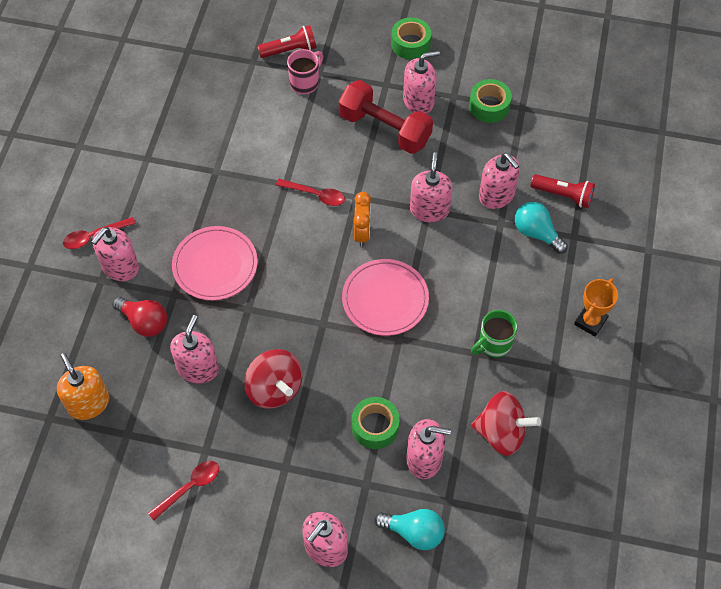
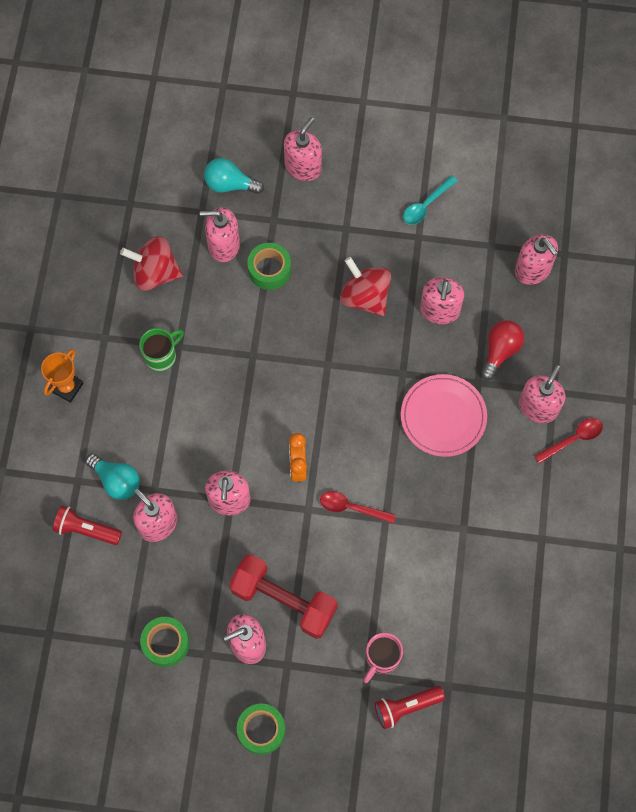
camera: 175 degrees right, 10 degrees up
(88, 403) = (532, 270): orange soap dispenser -> pink soap dispenser
(144, 322) = (500, 351): red light bulb -> red light bulb turned 90 degrees clockwise
(190, 487) = (426, 205): red spoon -> turquoise spoon
(385, 299) = (269, 394): pink plate -> none

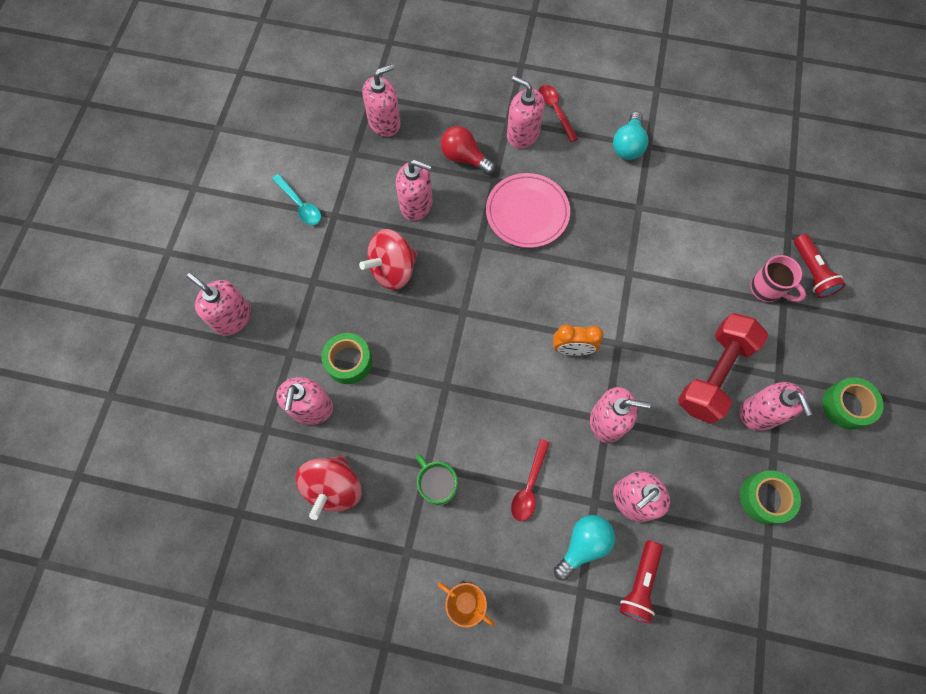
camera: 85 degrees left, 0 degrees up
(230, 184) = (238, 396): turquoise light bulb -> turquoise light bulb (628, 145)
(351, 507) = (617, 302): red spoon -> red spoon (529, 486)

